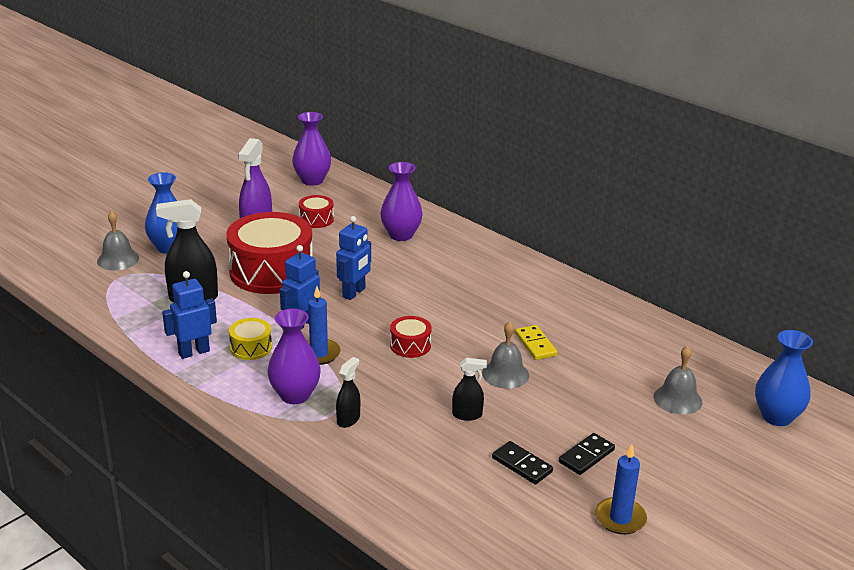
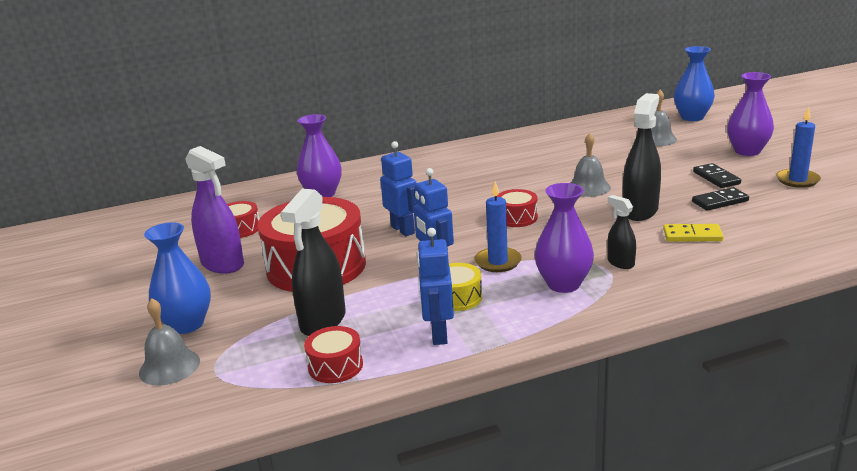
camera: 60 degrees left, 5 degrees down
(138, 320) = (335, 366): none -> red drum
(312, 180) = (157, 220): purple vase -> purple vase (747, 151)
(467, 415) = (640, 211): black spray bottle -> black spray bottle, size x1.85
(535, 344) = (553, 170): yellow domino -> yellow domino (692, 235)

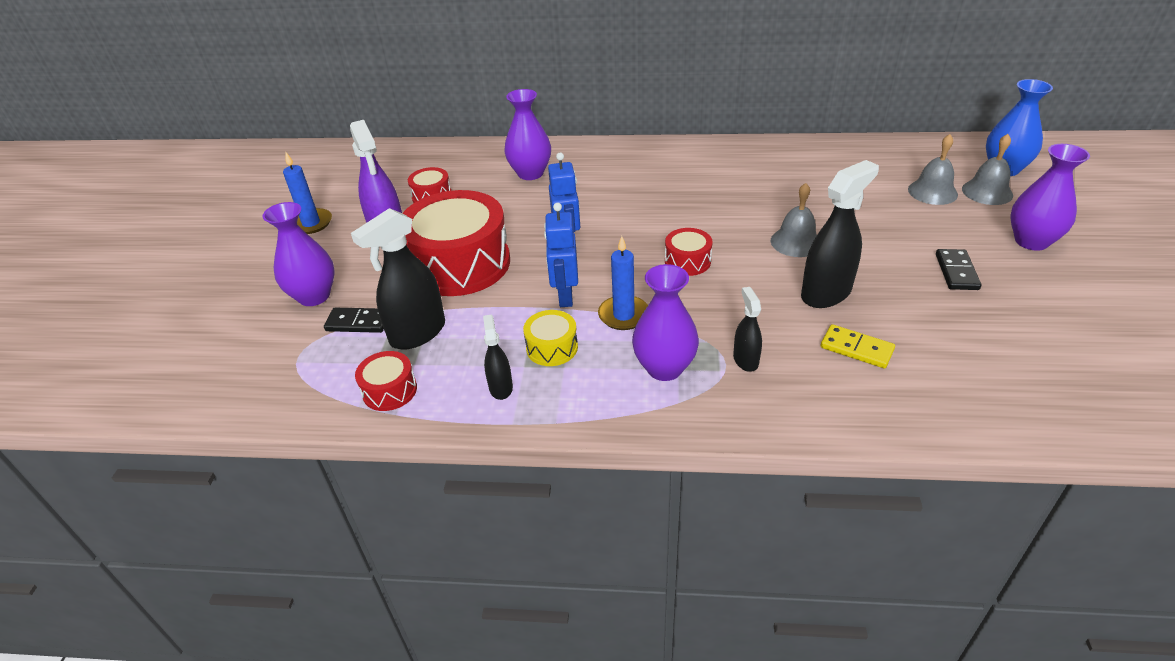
camera: 25 degrees right, 15 degrees up
(169, 366) = (270, 339): grey bell -> grey bell (987, 192)
(187, 324) = (314, 296): blue vase -> purple vase
(438, 334) = (501, 387): blue robot -> black spray bottle
(720, 201) = (931, 309): black domino -> black domino (358, 322)
(797, 180) = (1059, 306): blue candle -> blue candle (311, 223)

